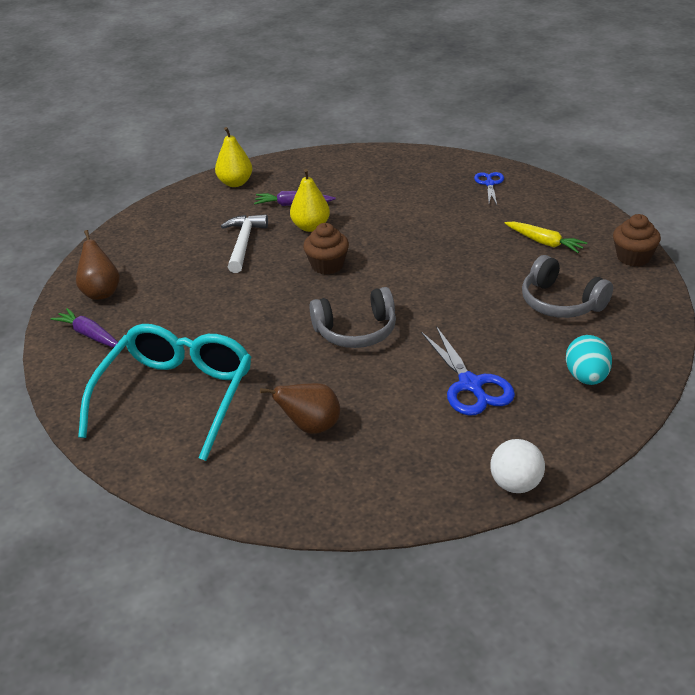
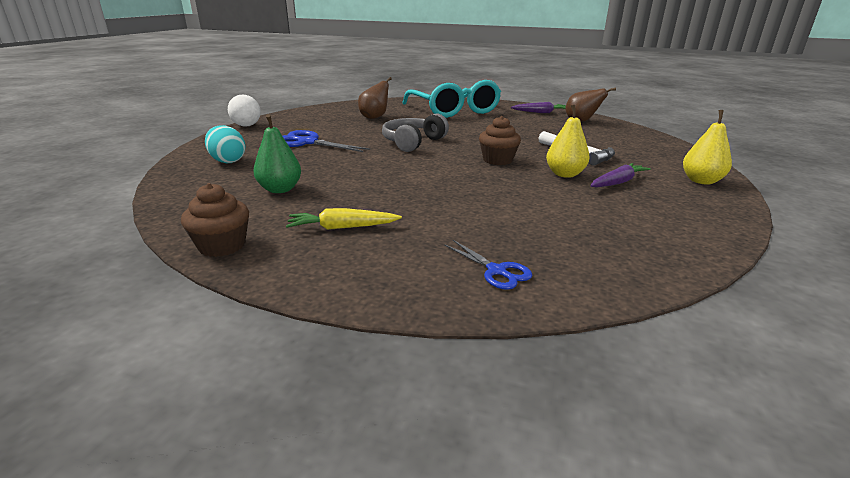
camera: 135 degrees right, 10 degrees down
(561, 303) = (280, 189): grey headphones -> green pear

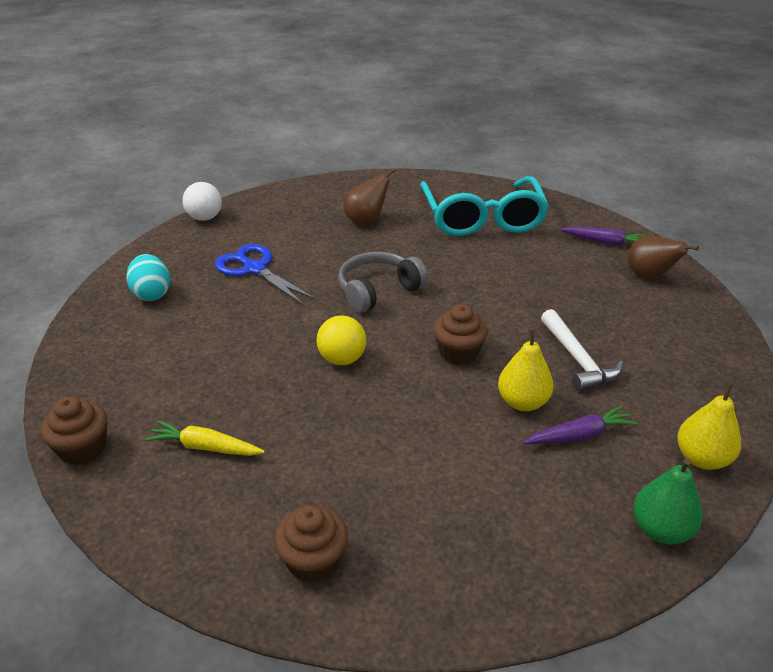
camera: 20 degrees right, 10 degrees up
(280, 189) = (178, 362): green pear -> green pear (660, 530)
(416, 172) = (342, 359): none -> yellow ball
(496, 271) = (313, 560): blue scissors -> brown cupcake

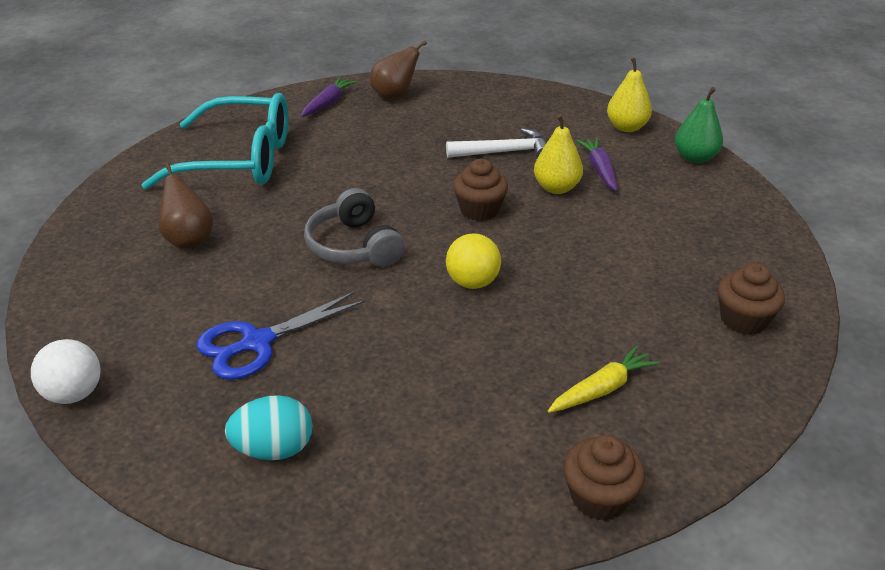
camera: 80 degrees left, 0 degrees up
(205, 447) = (602, 389): yellow carrot -> yellow carrot turned 150 degrees counterclockwise

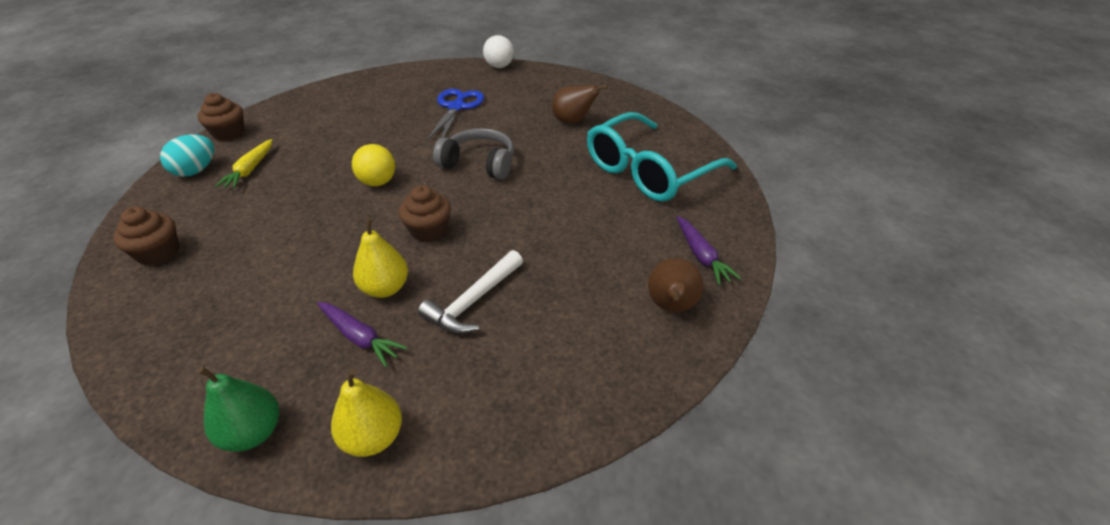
camera: 135 degrees right, 5 degrees up
(274, 449) = (393, 88): turquoise egg -> turquoise egg (196, 171)

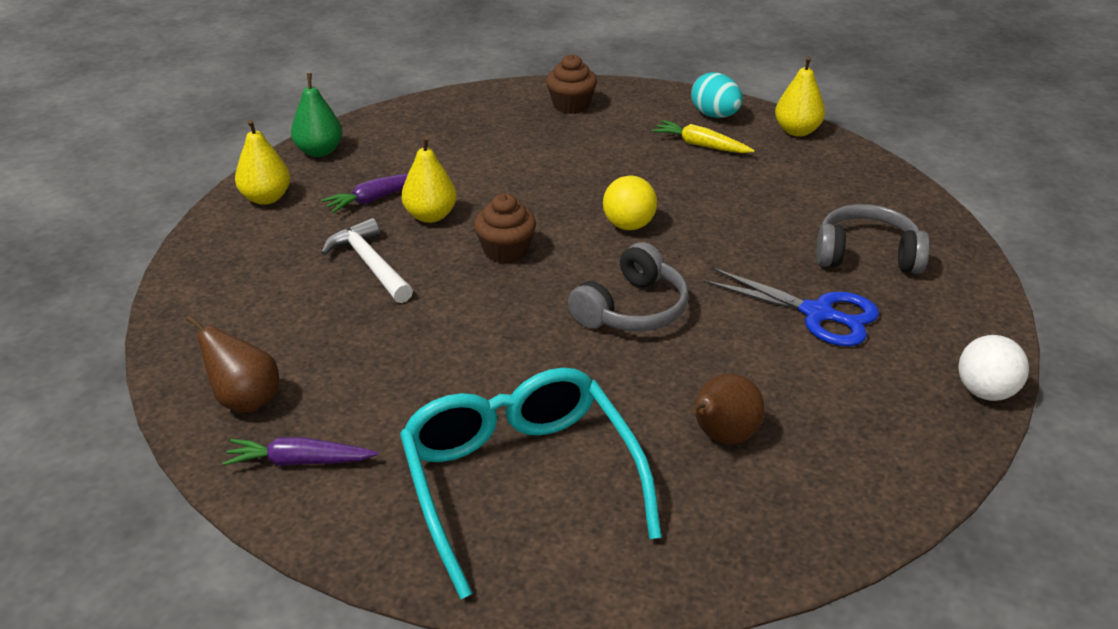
camera: 110 degrees right, 5 degrees down
(229, 133) = (797, 131): brown cupcake -> yellow pear
(392, 98) = (867, 255): none -> grey headphones

